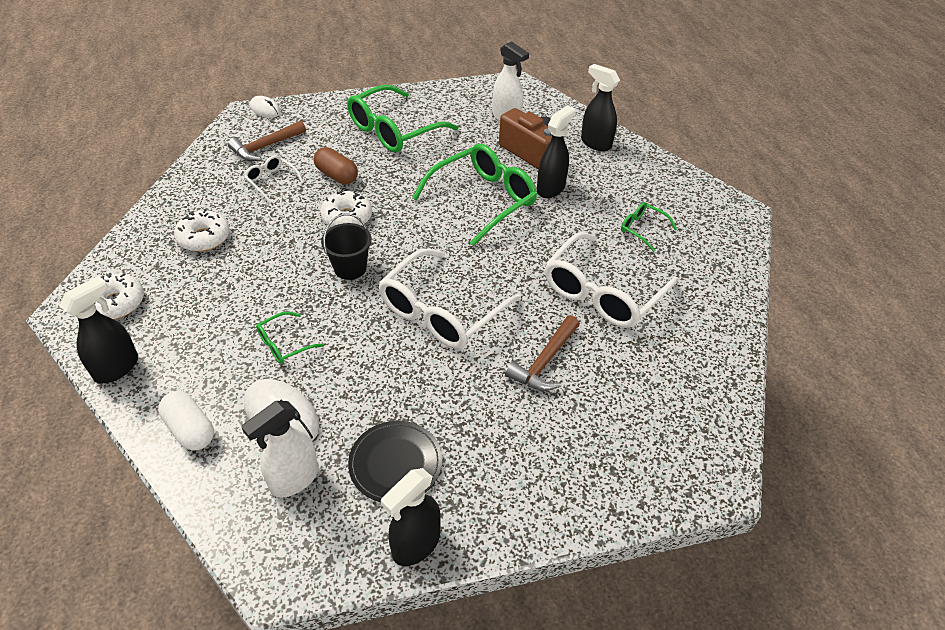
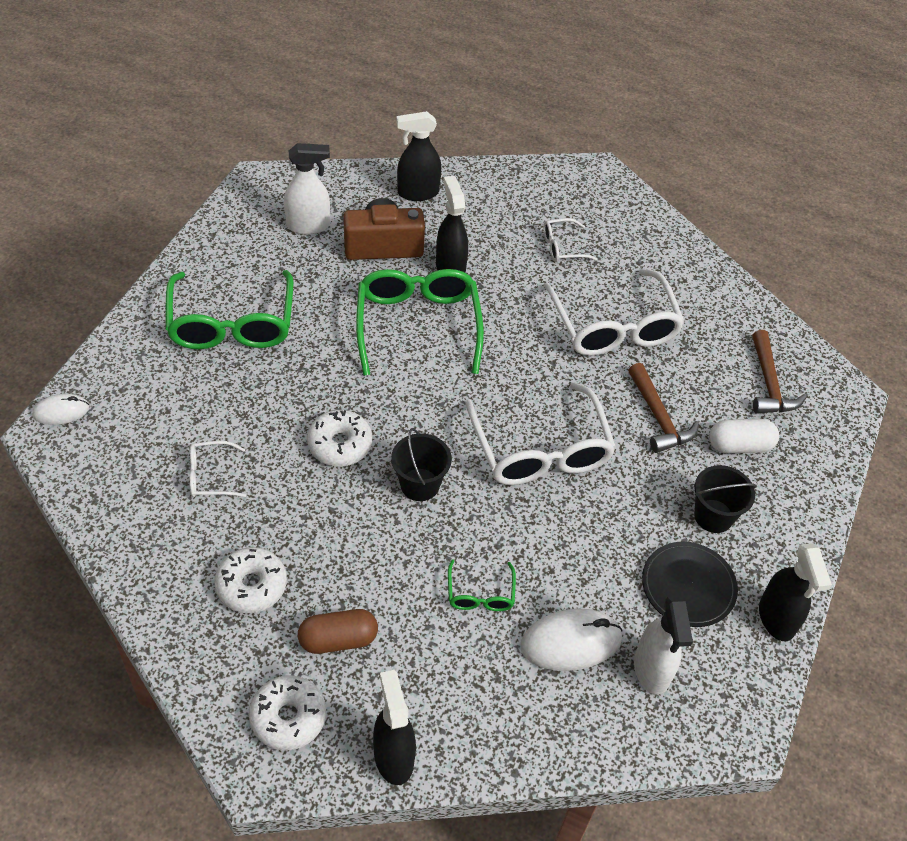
camera: 55 degrees left, 5 degrees up
(190, 429) = (531, 726): white capsule -> white capsule (740, 445)
(265, 147) = (139, 449): brown hammer -> brown hammer (769, 384)
(337, 176) = (261, 415): brown capsule -> brown capsule (338, 639)
(482, 446) = (713, 516): none -> black bucket
(642, 229) = (562, 247): green glasses -> white glasses

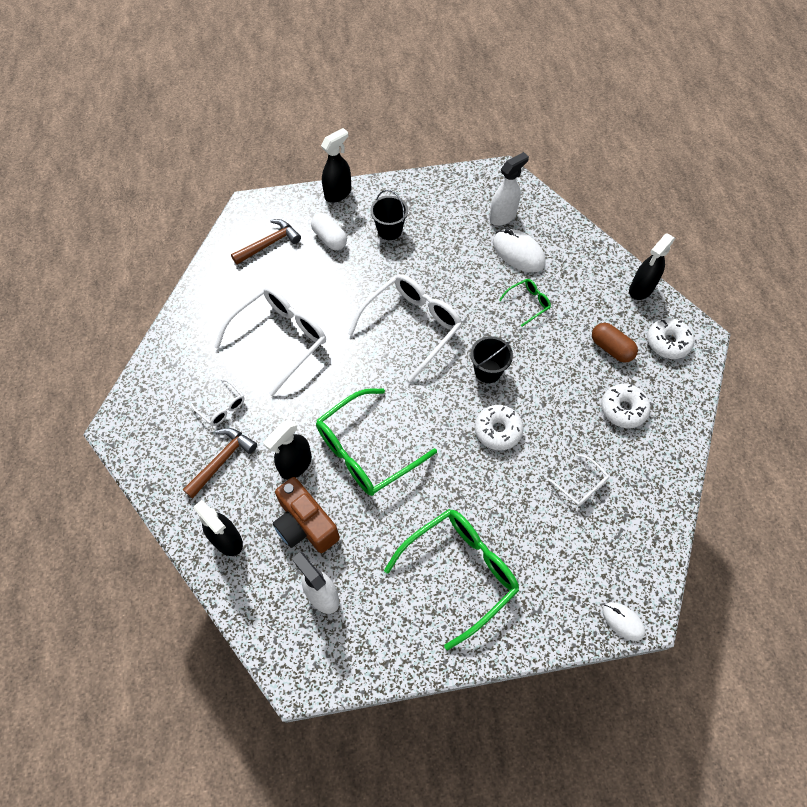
camera: 120 degrees left, 10 degrees up
(658, 417) = (339, 283): brown hammer -> brown hammer (222, 460)
(688, 586) = (443, 222): black plate -> none
(776, 619) = (430, 183): black spray bottle -> black spray bottle (338, 193)

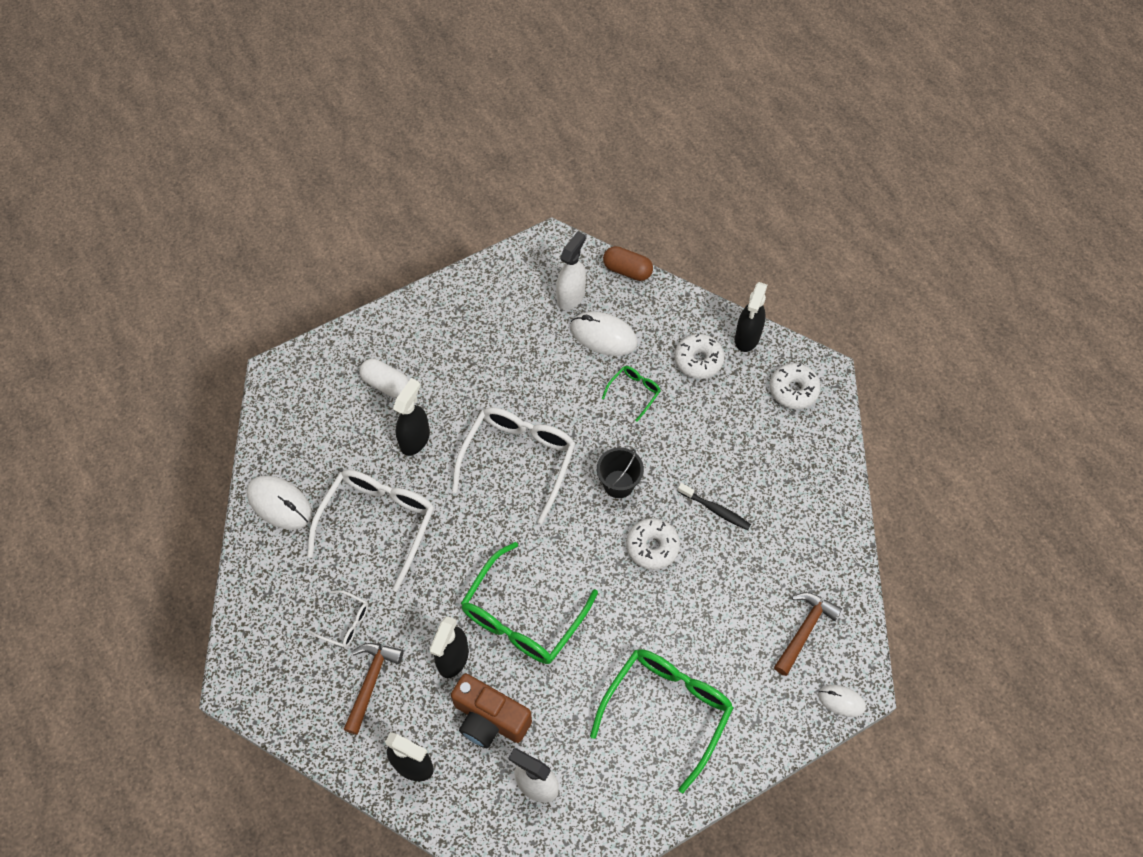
camera: 20 degrees left, 0 degrees up
(211, 301) = (279, 504): none -> white mouse
(269, 244) = (318, 412): brown hammer -> brown hammer (804, 630)
(338, 193) = (373, 325): black spray bottle -> black spray bottle (415, 439)
(389, 230) = (450, 353): black bucket -> none
(564, 418) = (715, 510): none -> black toothbrush
(582, 485) = (757, 576): white glasses -> none
(611, 348) = (738, 416): brown capsule -> brown capsule (627, 270)
(623, 409) = (772, 480): white donut -> white donut (698, 360)

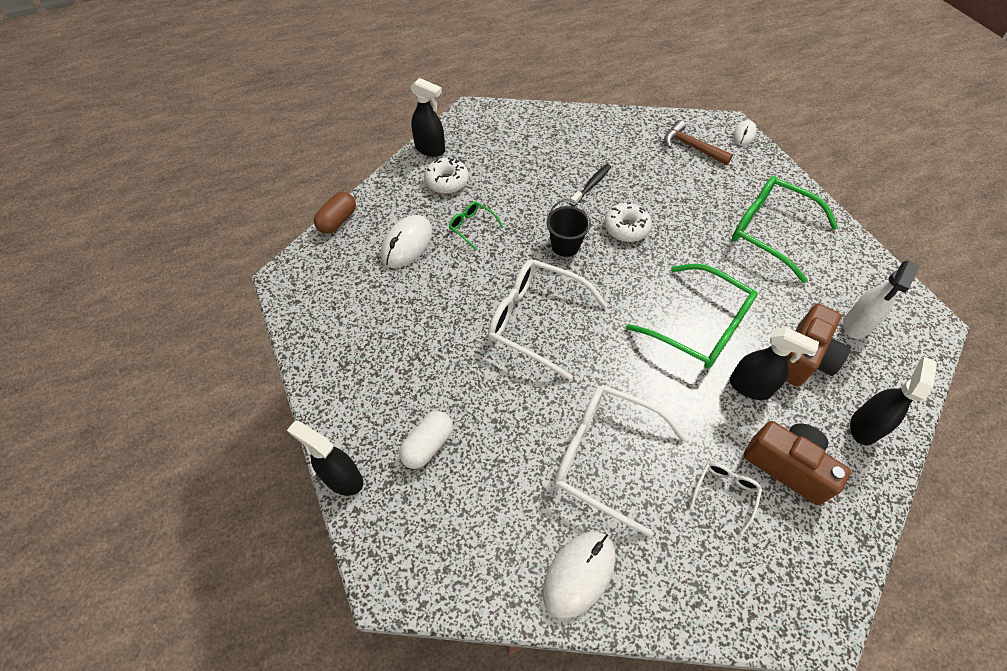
camera: 85 degrees left, 5 degrees down
(371, 681) = (787, 466): brown hammer -> brown camera
(415, 439) = (503, 415): black spray bottle -> black spray bottle (342, 478)
(571, 296) = (355, 266): white spray bottle -> none
(793, 390) = (485, 129): white donut -> none

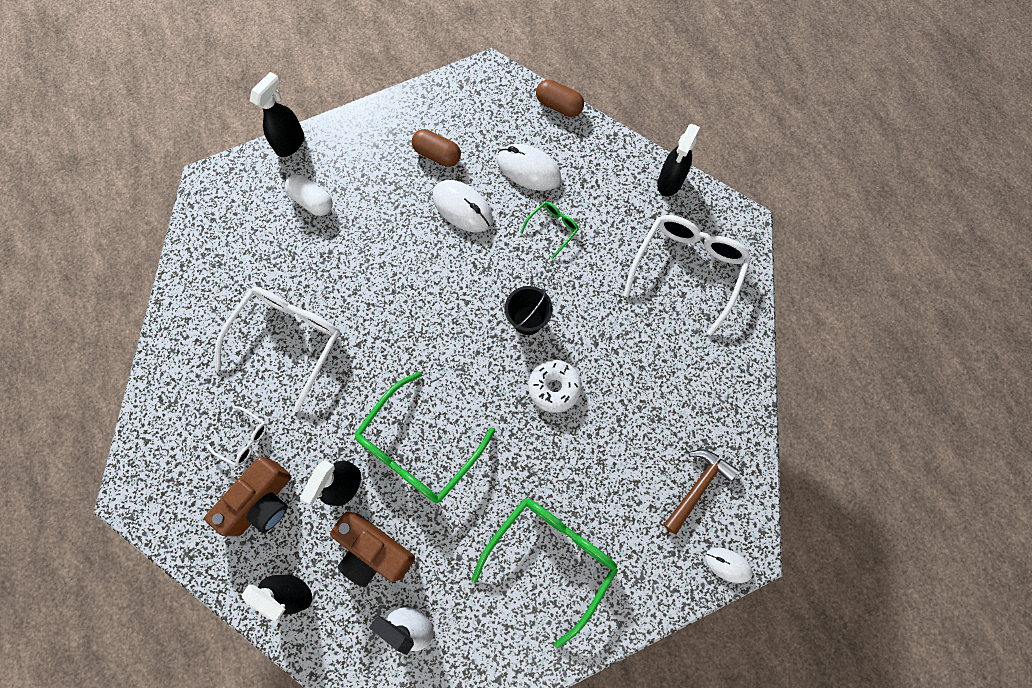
camera: 90 degrees right, 15 degrees up
(380, 320) = (437, 155): none -> brown capsule
(447, 181) = (619, 201): white donut -> none
(535, 320) = (432, 288): white glasses -> white glasses (687, 269)
(579, 574) = (195, 313): white mouse -> white mouse (462, 208)
(591, 185) = (621, 355): black toothbrush -> none

